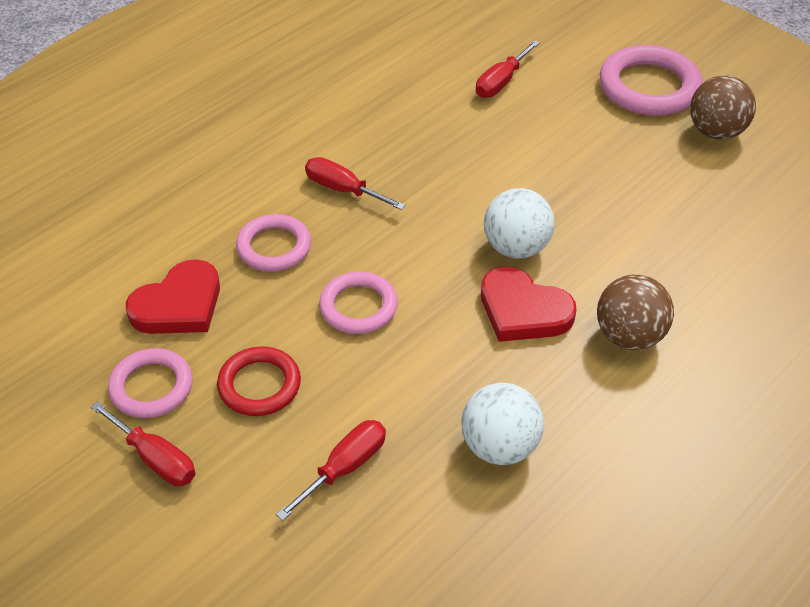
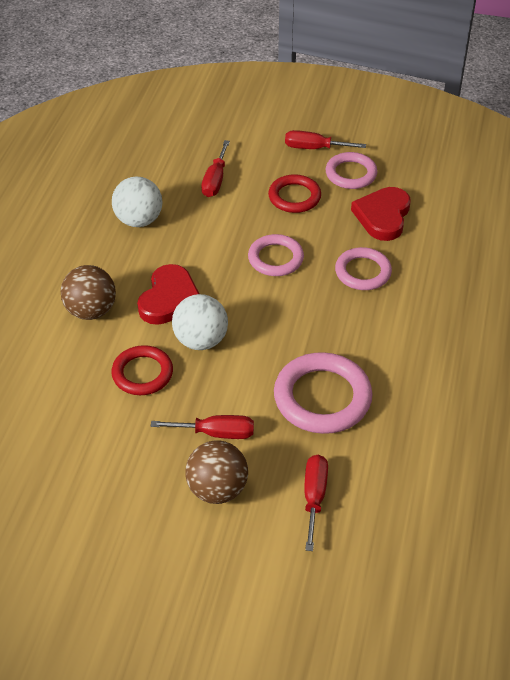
camera: 150 degrees right, 0 degrees up
(343, 189) = (356, 332): red screwdriver -> red screwdriver (216, 433)
(523, 310) = (169, 299): red heart -> red heart turned 105 degrees clockwise
(601, 239) = (142, 373): none -> red ring
(649, 87) = (173, 559): pink ring -> pink ring (322, 397)
(716, 132) = (89, 528): brown ball -> brown ball (217, 489)

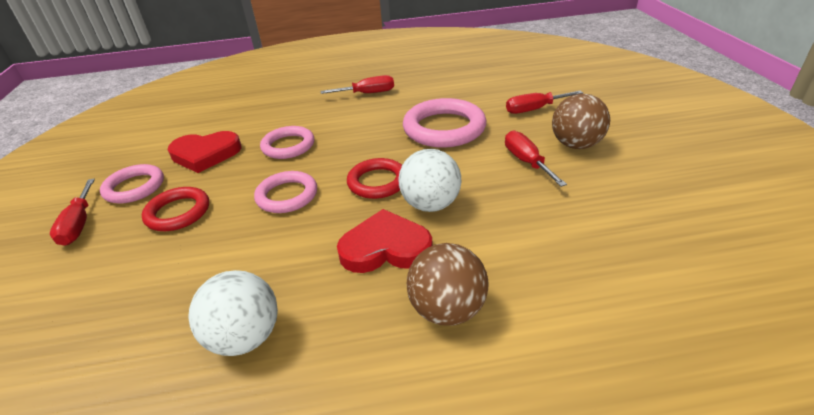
camera: 110 degrees left, 10 degrees down
(142, 373) = (504, 226): red ring -> red ring (377, 182)
(215, 180) = (144, 288): red screwdriver -> red screwdriver (368, 93)

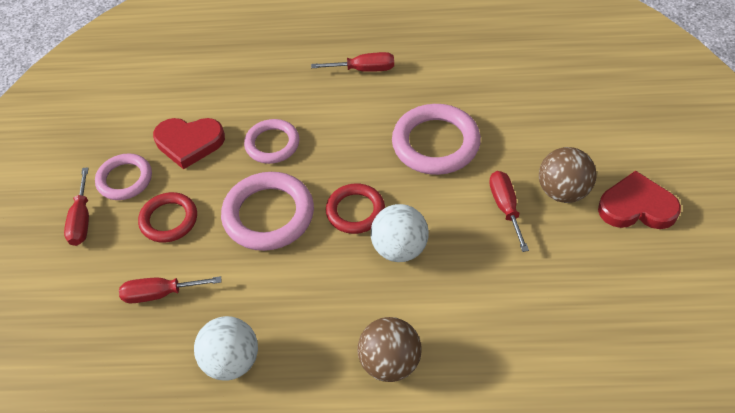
camera: 10 degrees right, 15 degrees up
(287, 195) = (268, 215): pink ring -> pink ring, size x1.57
(385, 247) = (351, 292): red heart -> red heart (637, 207)
(534, 109) = (539, 128): red screwdriver -> red screwdriver (160, 294)

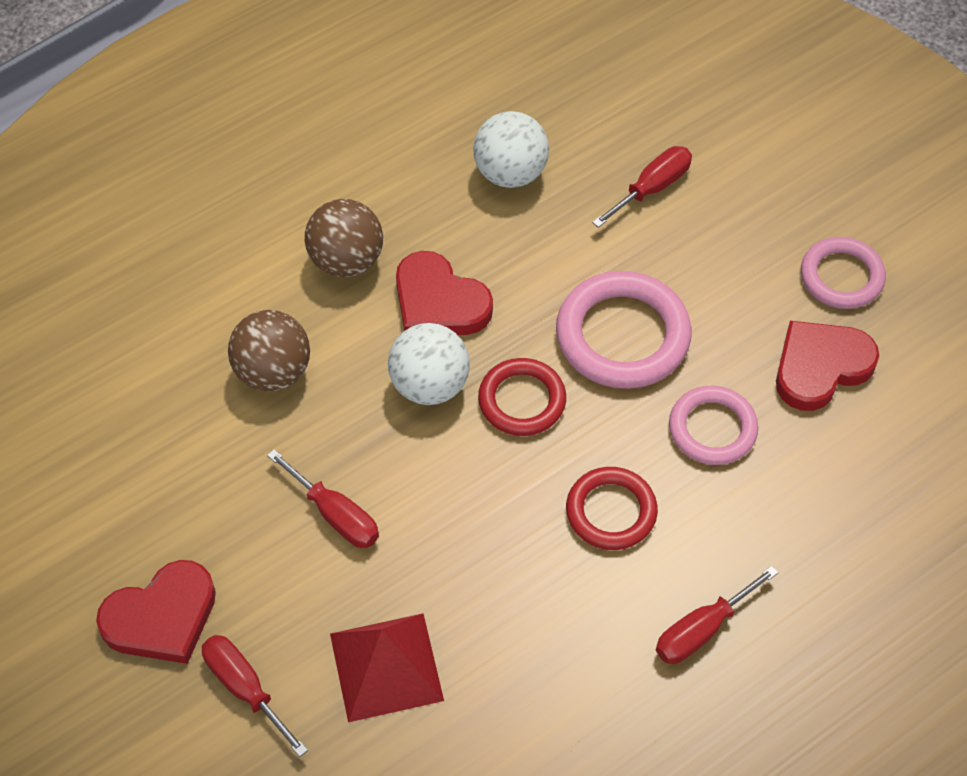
camera: 140 degrees right, 5 degrees up
(82, 220) = (831, 207): red screwdriver -> red screwdriver (245, 688)
(169, 220) = (732, 263): red ring -> red ring (611, 512)
(353, 297) = (439, 302): none -> red heart
(435, 143) = (495, 560): pink ring -> none
(526, 126) = (386, 666): none -> red pyramid
(563, 191) = (273, 583): brown ball -> brown ball (273, 372)

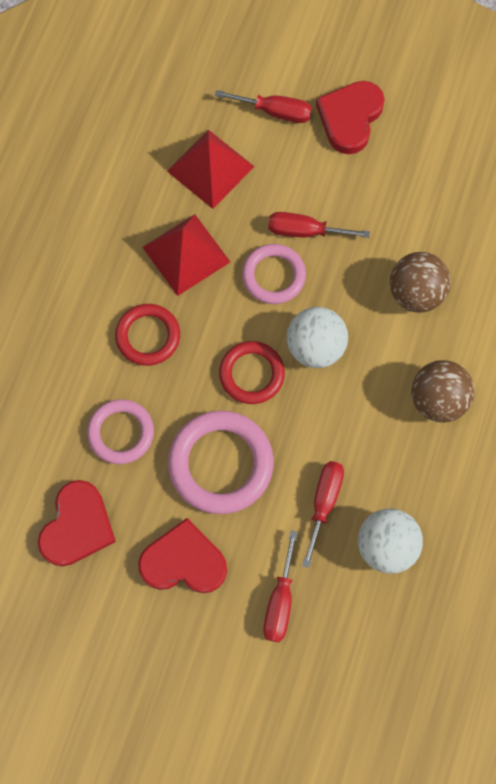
camera: 145 degrees right, 15 degrees up
(439, 302) = (355, 409): red heart -> red heart (183, 561)
(497, 578) = (186, 254): none -> red pyramid
(702, 630) = (50, 298): red screwdriver -> red screwdriver (324, 503)
(841, 277) = (102, 613): pink ring -> pink ring (273, 276)

